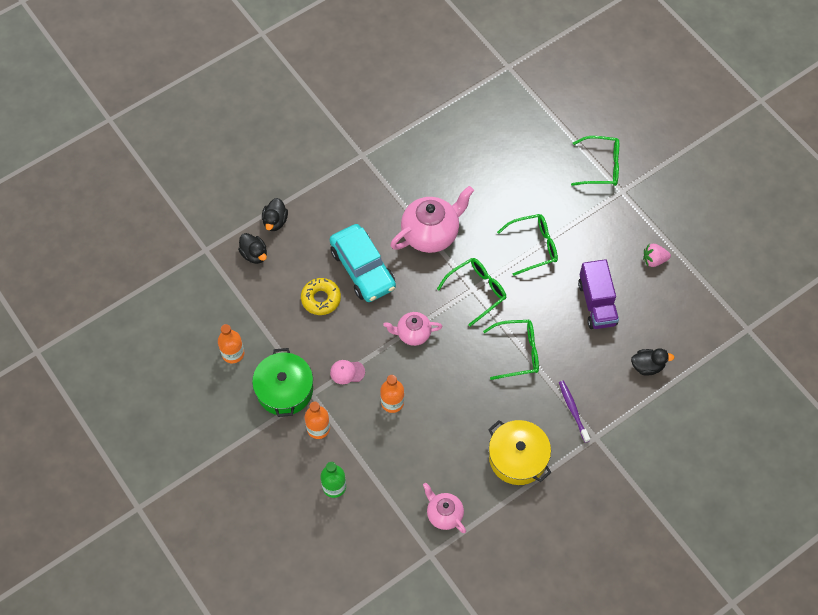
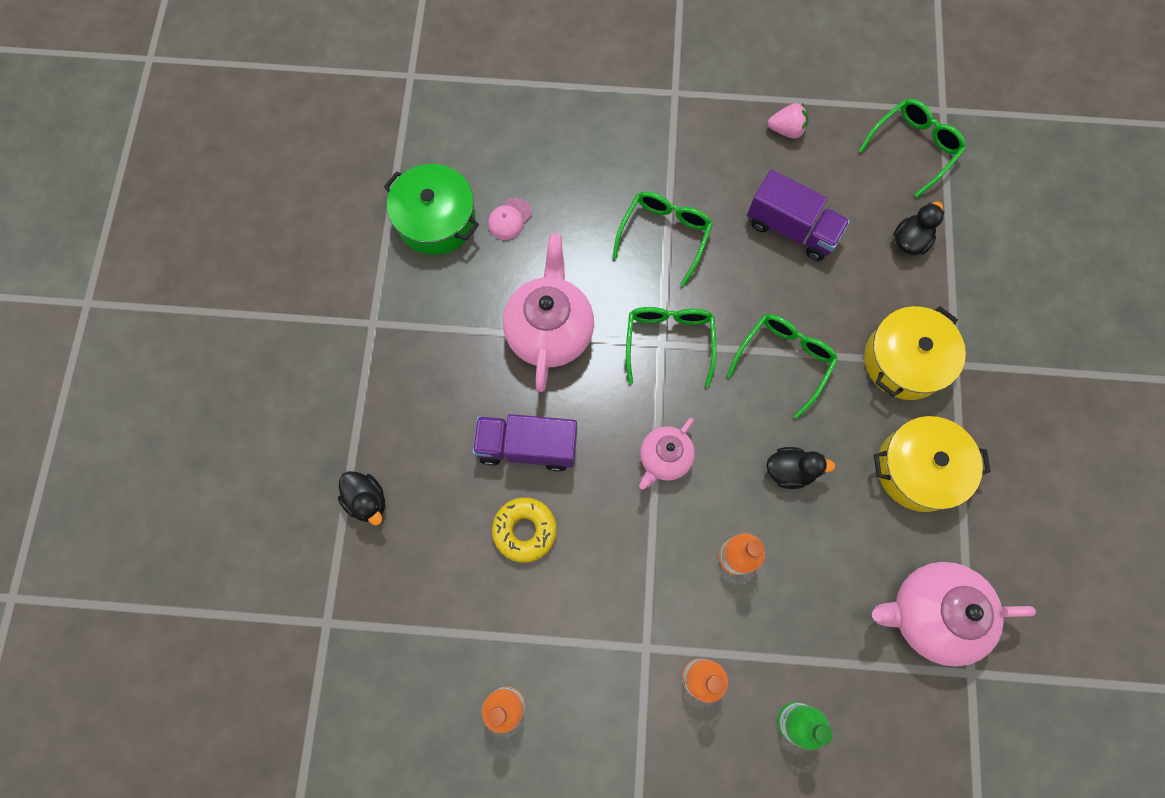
camera: 50 degrees left, 10 degrees up
(254, 254) = (390, 564): black duck -> black duck (790, 471)
(284, 390) = (613, 678): green pot -> green pot (436, 220)
(347, 372) = (651, 579): pink cap -> pink cap (509, 219)
(363, 269) = (527, 447): turquoise car -> purple truck
(444, 514) = (929, 613): pink teapot -> pink teapot, size x1.73
(573, 410) = (904, 361): purple toothbrush -> yellow pot
(601, 166) = (626, 87): green glasses -> green glasses (914, 147)
(654, 260) = (786, 130): pink strawberry -> pink strawberry turned 120 degrees counterclockwise

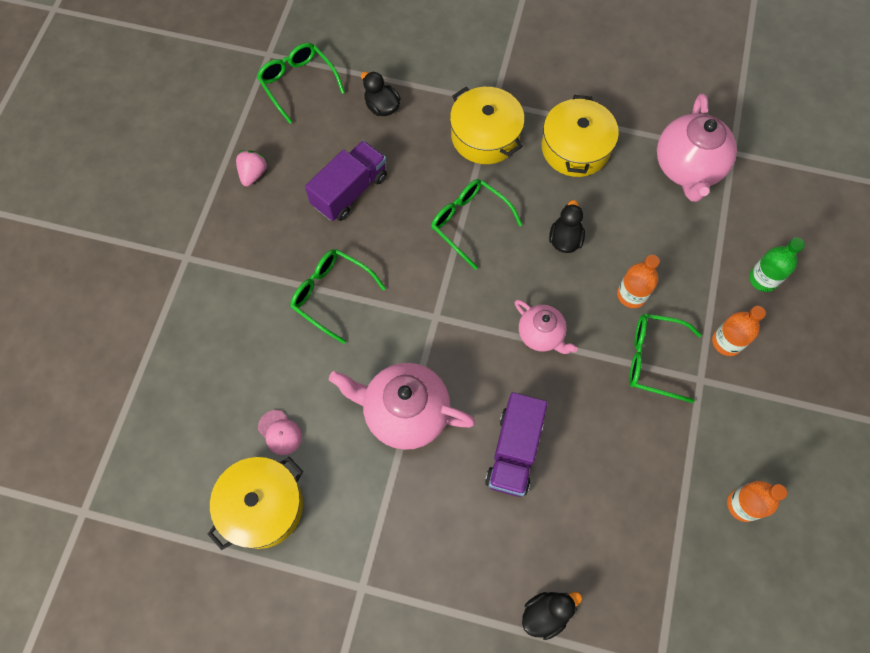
camera: 80 degrees left, 5 degrees down
(436, 220) = (262, 506): green pot -> yellow pot
(525, 530) = (591, 465): yellow donut -> none
(669, 341) = (434, 310): green glasses -> green glasses (653, 359)

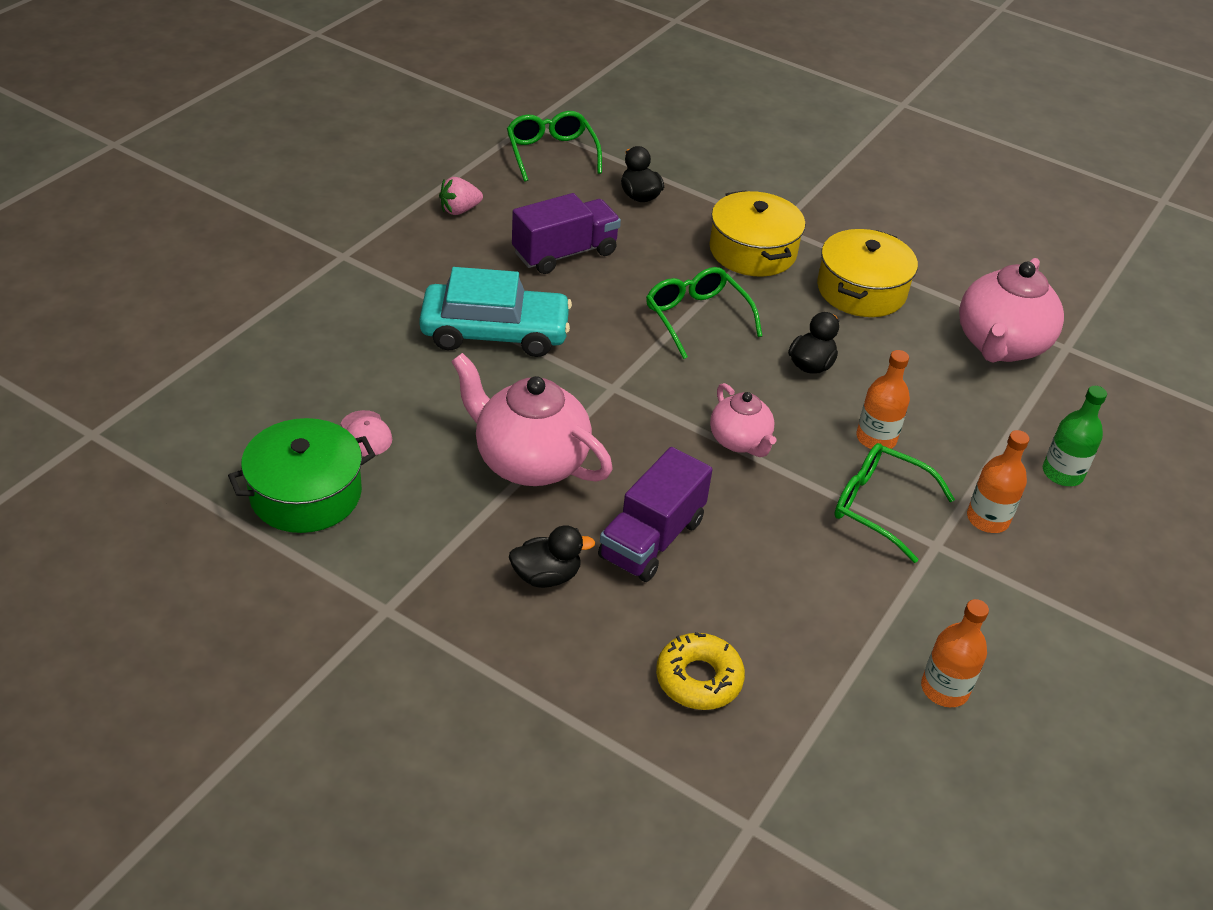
camera: 15 degrees right, 25 degrees down
(253, 174) = (459, 210): pink strawberry -> pink strawberry turned 150 degrees counterclockwise
(262, 506) = (306, 494): yellow pot -> green pot
(331, 294) = (495, 332): green glasses -> turquoise car
(546, 613) = (616, 714): black duck -> black duck (546, 576)
(587, 561) = (699, 679): none -> yellow donut

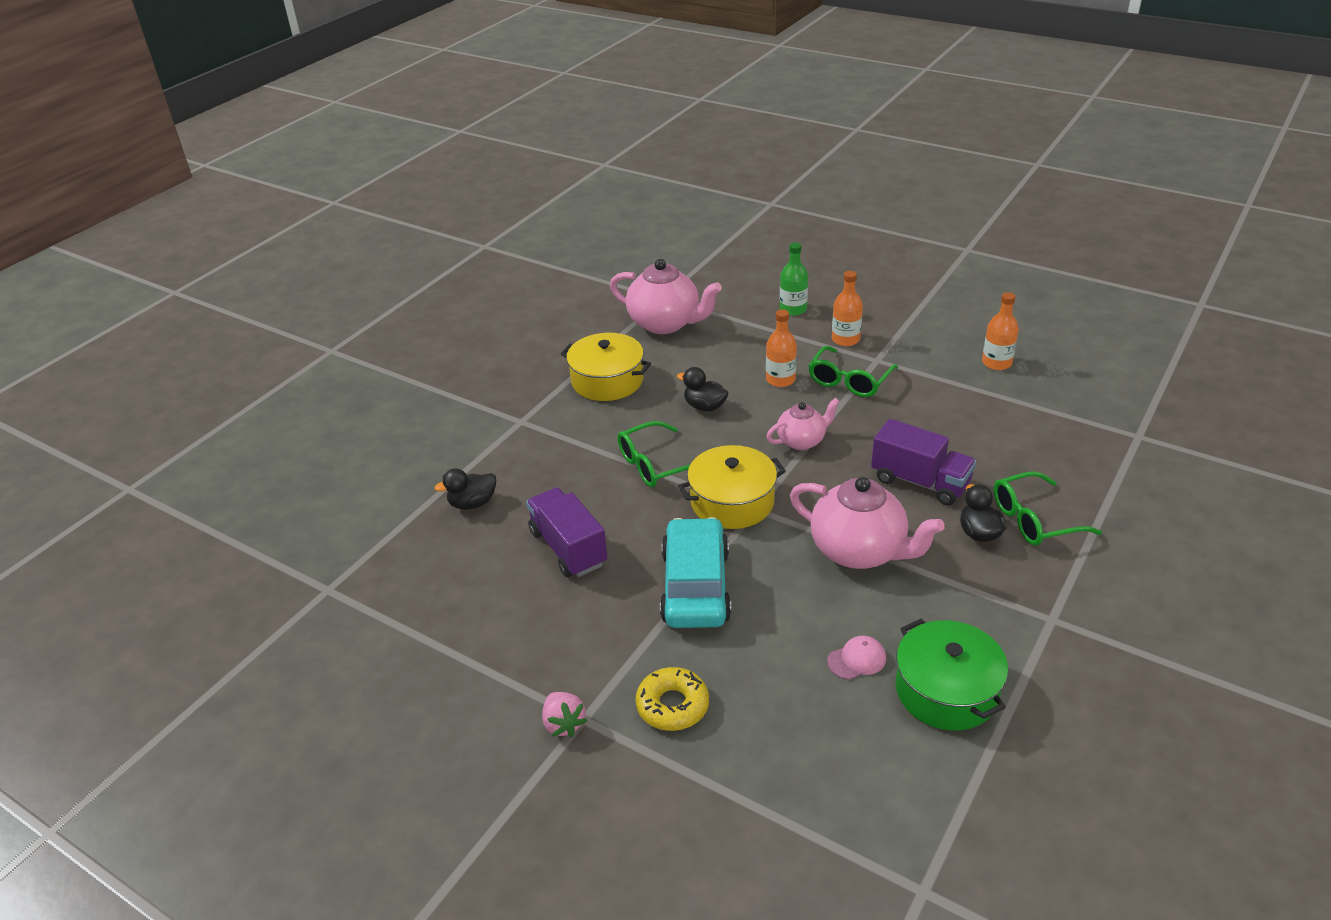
camera: 85 degrees left, 5 degrees down
(459, 210) = (496, 631): pink strawberry -> pink strawberry (563, 724)
(529, 462) = (859, 551): pink teapot -> pink teapot turned 90 degrees counterclockwise
(551, 153) = (391, 569): green glasses -> green glasses (1033, 520)
(699, 679) = (1038, 457): yellow donut -> yellow donut (672, 705)
(752, 251) = (558, 435): yellow pot -> yellow pot (732, 502)

